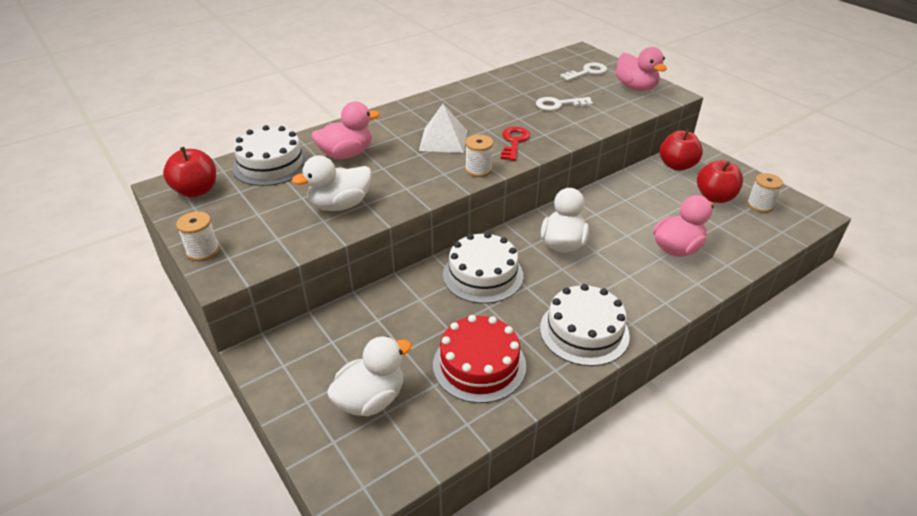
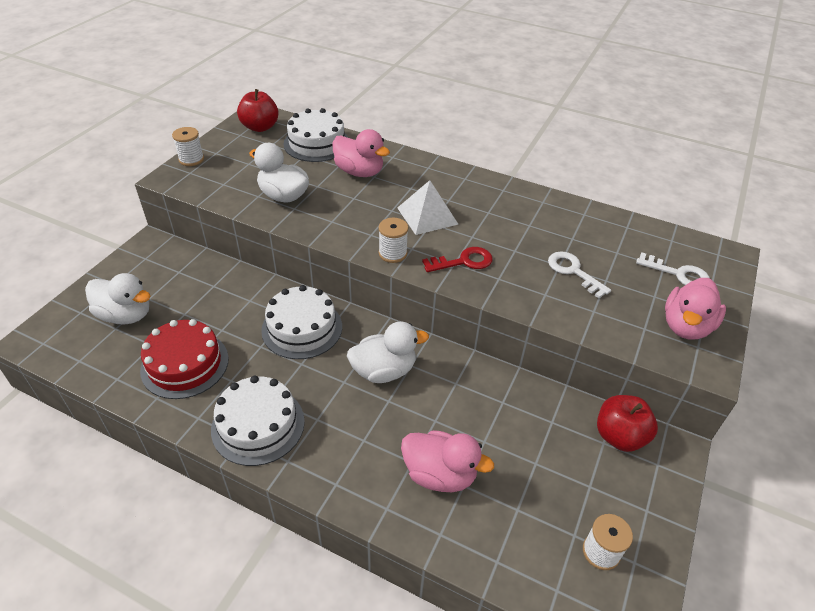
camera: 60 degrees right, 5 degrees up
(714, 197) = (579, 493): red apple -> none

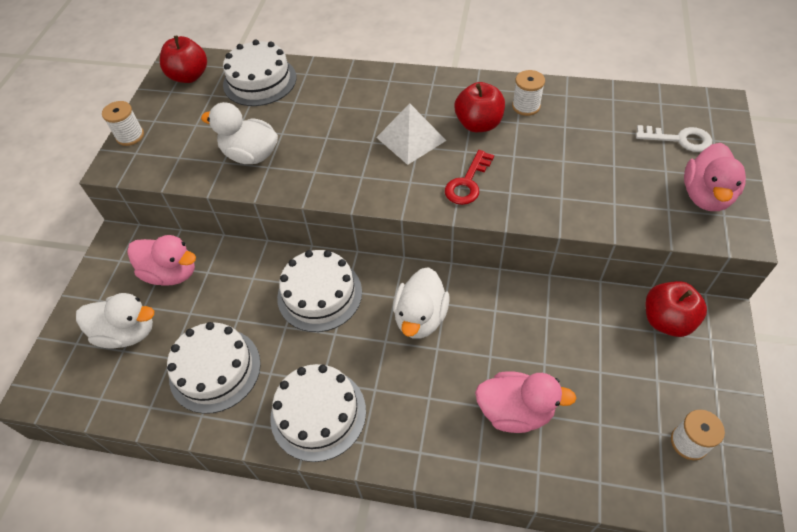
camera: 10 degrees left, 10 degrees up
(185, 364) = (215, 370): red cake -> white cake
(359, 172) = (320, 104): pink duck -> pink duck (171, 273)
(384, 371) = (420, 317): white duck -> white duck turned 135 degrees clockwise
(393, 253) = (393, 193): white spool -> white spool (526, 106)
(463, 261) = (467, 182): red key -> red key turned 150 degrees clockwise
(493, 218) = (478, 124): none -> red apple
(573, 272) = (579, 164): white key -> none

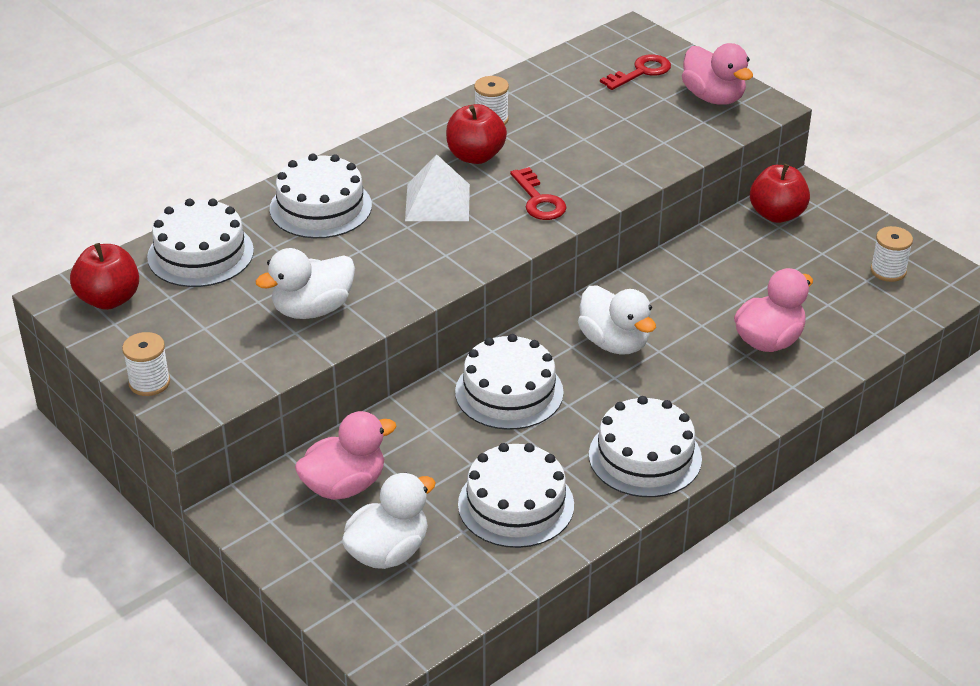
camera: 55 degrees left, 15 degrees down
(351, 96) = (320, 207): none -> white cake
(679, 139) = (641, 72): white key -> red key

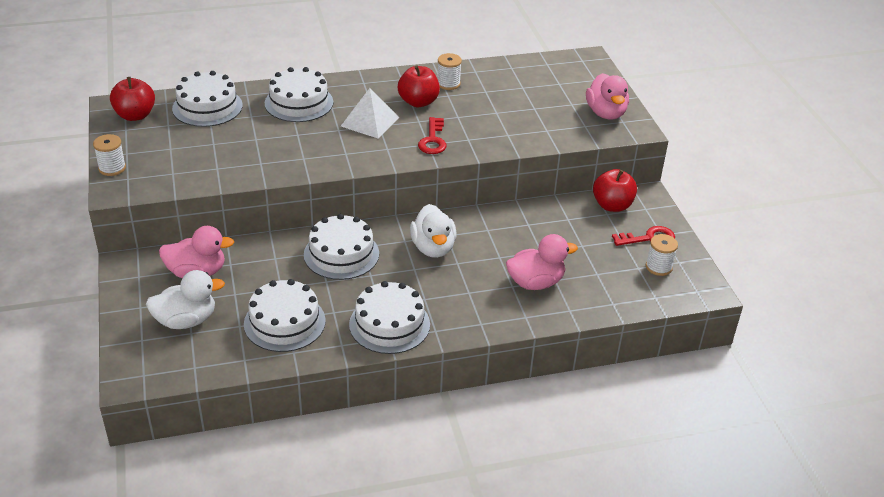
camera: 25 degrees right, 0 degrees up
(312, 309) = (239, 158): white duck -> none
(641, 72) = (571, 84): red key -> red key (648, 238)

